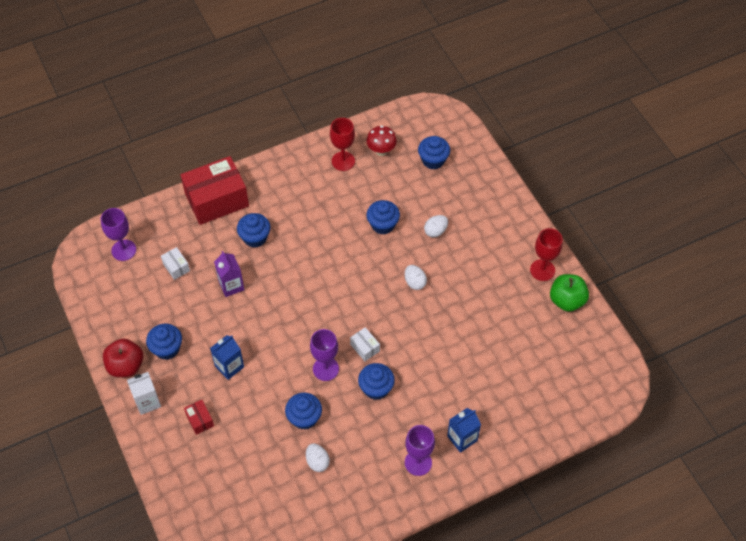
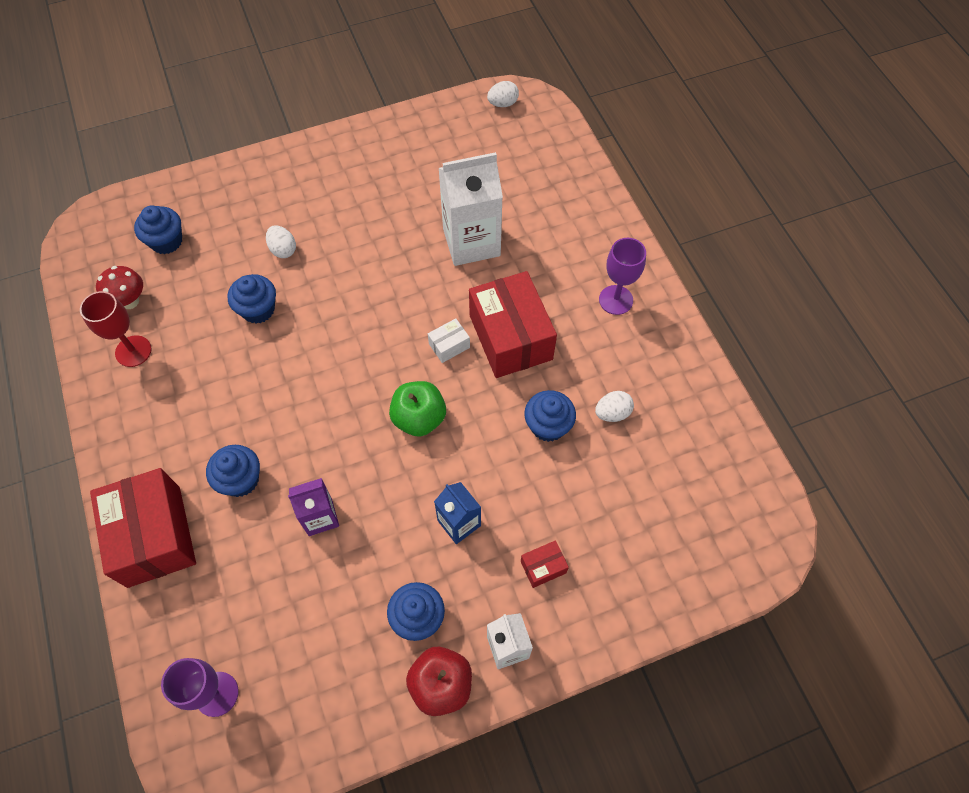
camera: 85 degrees left, 5 degrees up
(176, 267) = (269, 602): white box -> none
(325, 369) = (476, 395): purple goblet -> none
(376, 388) = (511, 337): blue cupcake -> red box
(415, 282) = (358, 280): white egg -> white egg (503, 104)
(460, 354) = (471, 242): none -> white carton
(462, 438) = (585, 252): blue carton -> none
(542, 270) = (365, 147): red goblet -> none
(567, 300) = (411, 130): green apple -> green apple (419, 418)

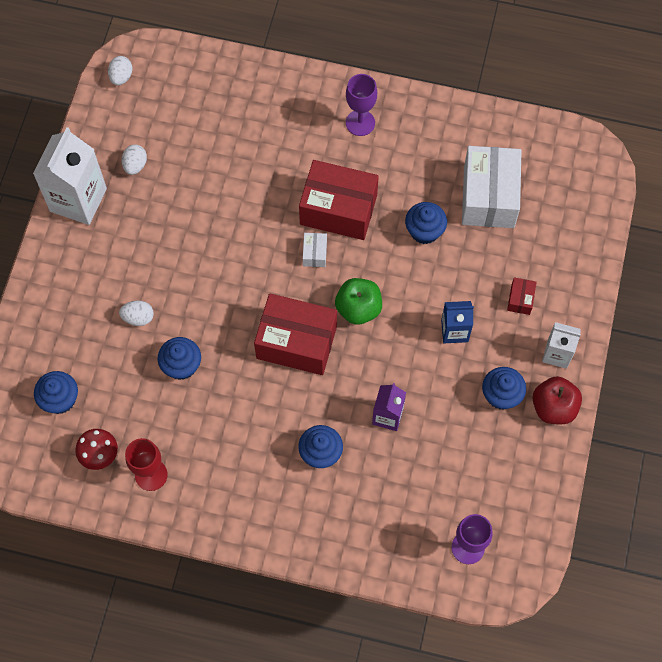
camera: 55 degrees left, 5 degrees up
(154, 536) = (323, 533): red box -> red box (296, 342)
(471, 242) = (237, 183): white carton -> white carton (78, 200)
(612, 413) = (444, 185): white egg -> white egg (135, 165)
(635, 462) = (489, 197): none -> white box

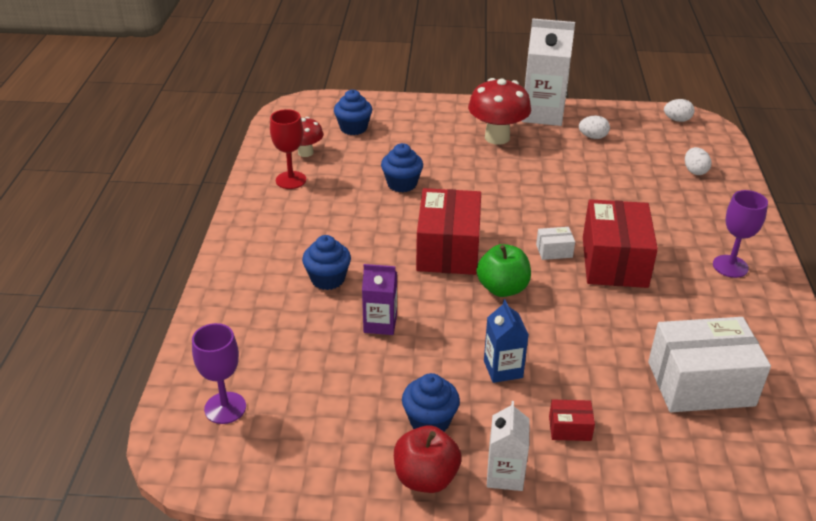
camera: 80 degrees right, 30 degrees down
(115, 256) = (497, 137): none -> red mushroom
(138, 317) = (442, 156): white egg -> white egg (695, 171)
(424, 231) = (622, 330): blue cupcake -> none

